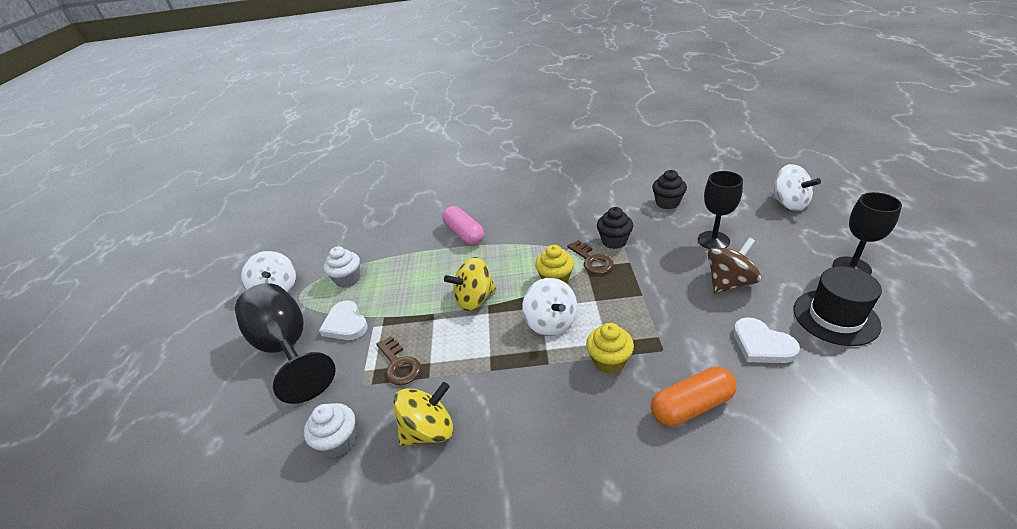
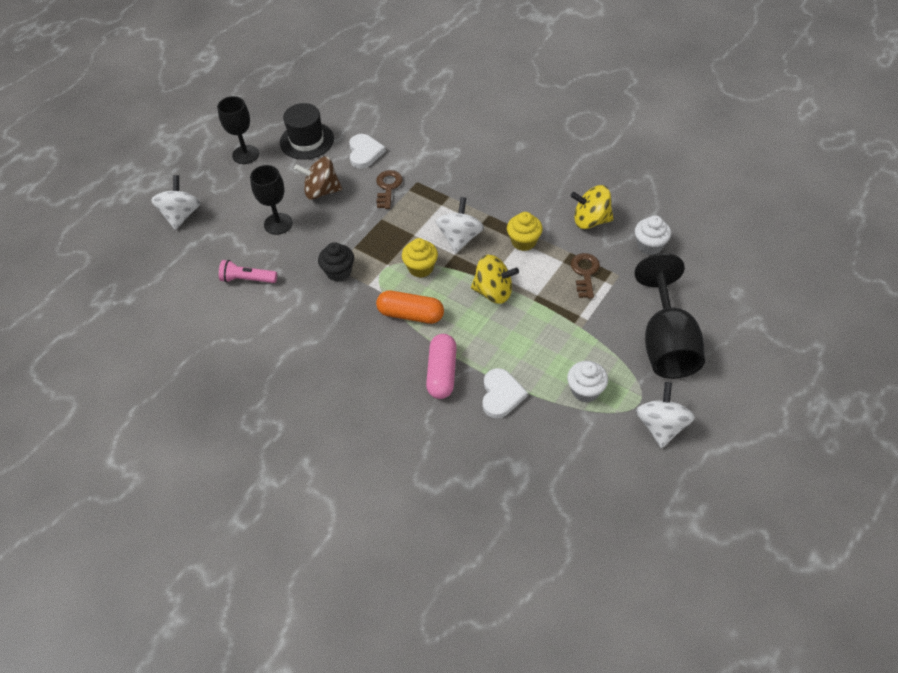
camera: 145 degrees left, 15 degrees up
(345, 324) = (609, 336): white heart -> white heart (501, 395)
(592, 260) = (376, 266): brown key -> brown key (388, 187)
(609, 361) = (454, 194): yellow cupcake -> yellow cupcake (523, 242)
(667, 203) = (248, 279): black cupcake -> pink flashlight
(691, 406) = (441, 151): orange capsule -> orange capsule (411, 314)

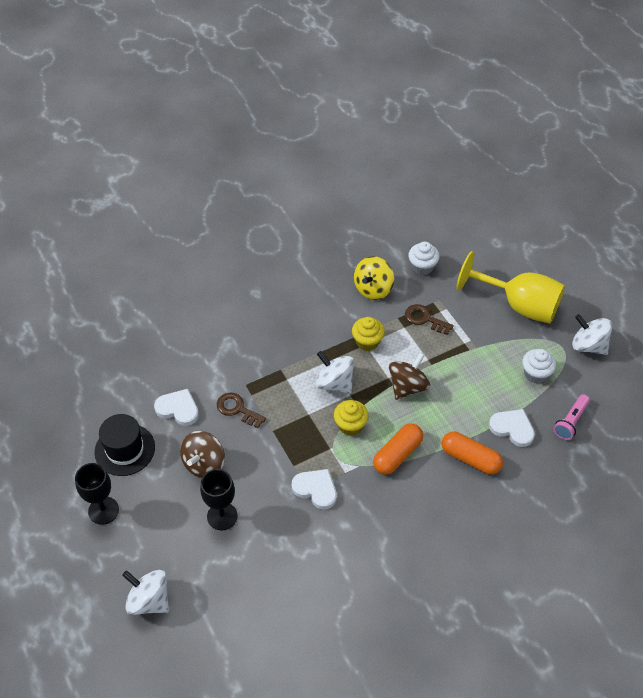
camera: 65 degrees left, 0 degrees up
(248, 279) = (277, 568): pink flashlight -> pink flashlight (571, 421)
(339, 272) = (316, 489): black cupcake -> white heart
(442, 373) = (470, 458): pink capsule -> orange capsule
(493, 292) = (407, 386): yellow spinning top -> brown spinning top
(666, 343) = (519, 305): black goblet -> yellow goblet

